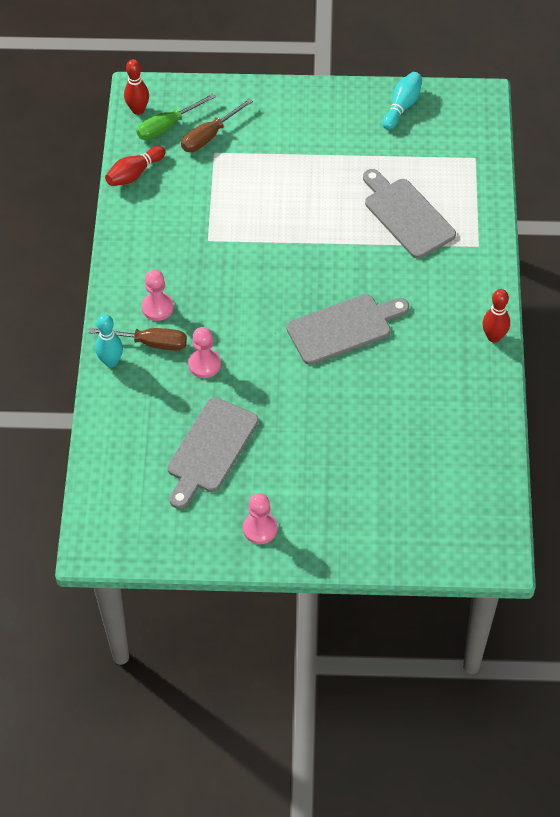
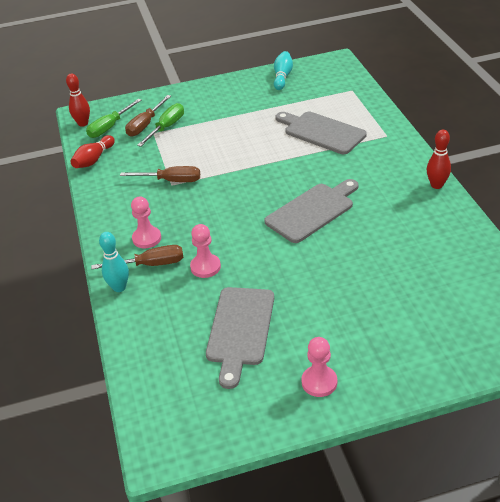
camera: 15 degrees left, 15 degrees down
(209, 234) = (171, 181): none -> brown screwdriver
(232, 149) = (166, 127): none -> green screwdriver

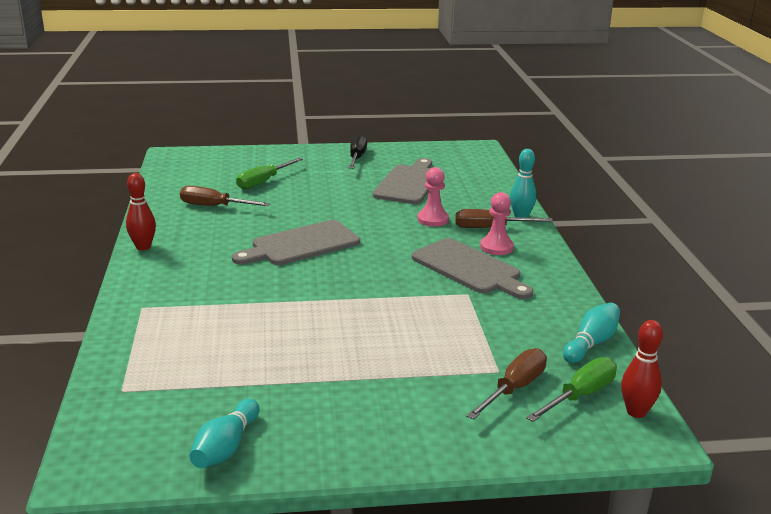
camera: 175 degrees left, 15 degrees down
(94, 159) = (591, 343): red bowling pin -> turquoise bowling pin
(166, 127) = (475, 377): green screwdriver -> green screwdriver (263, 182)
(171, 181) = (468, 298): brown screwdriver -> brown screwdriver (214, 206)
(319, 382) = (357, 157): pink pawn -> black screwdriver
(321, 132) = (228, 327): grey cutting board -> grey cutting board (469, 268)

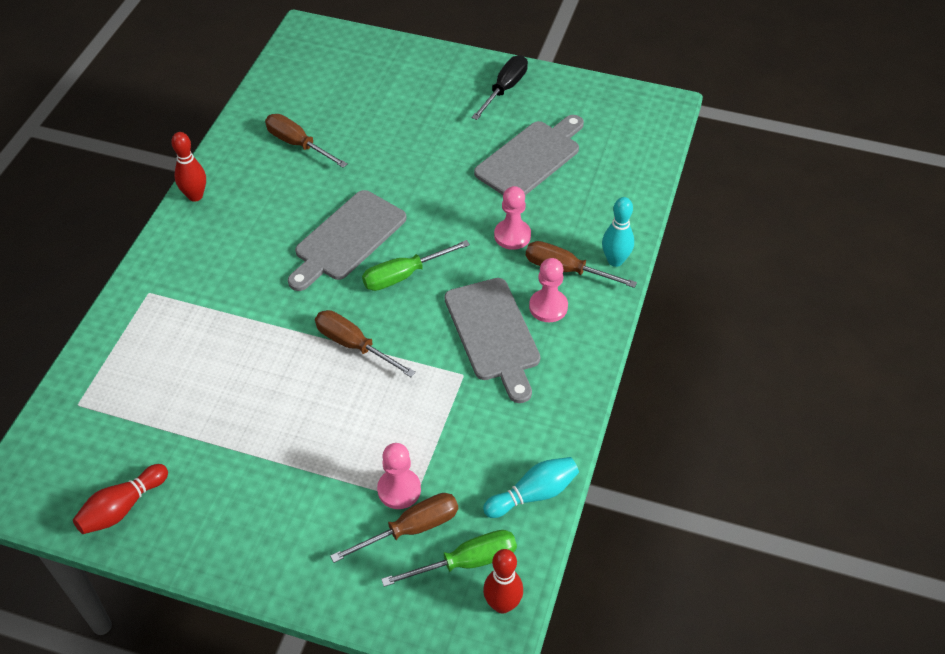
camera: 25 degrees right, 25 degrees up
(226, 447) = (122, 507): turquoise bowling pin -> red bowling pin
(263, 182) = (373, 111): green screwdriver -> green screwdriver (404, 275)
(301, 245) = (347, 239): grey cutting board -> grey cutting board turned 45 degrees counterclockwise
(361, 298) = (354, 345): none -> brown screwdriver
(480, 368) = (399, 490): none -> pink pawn

